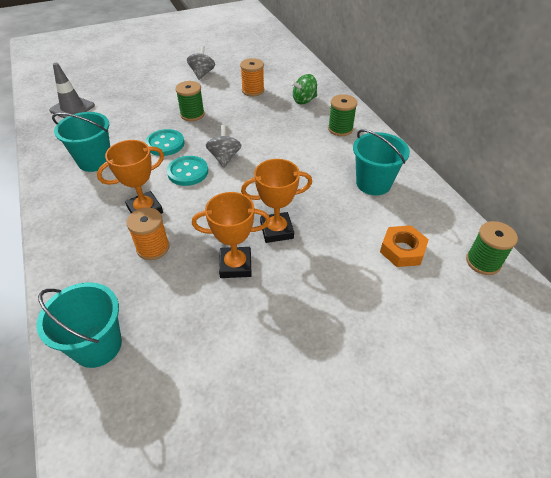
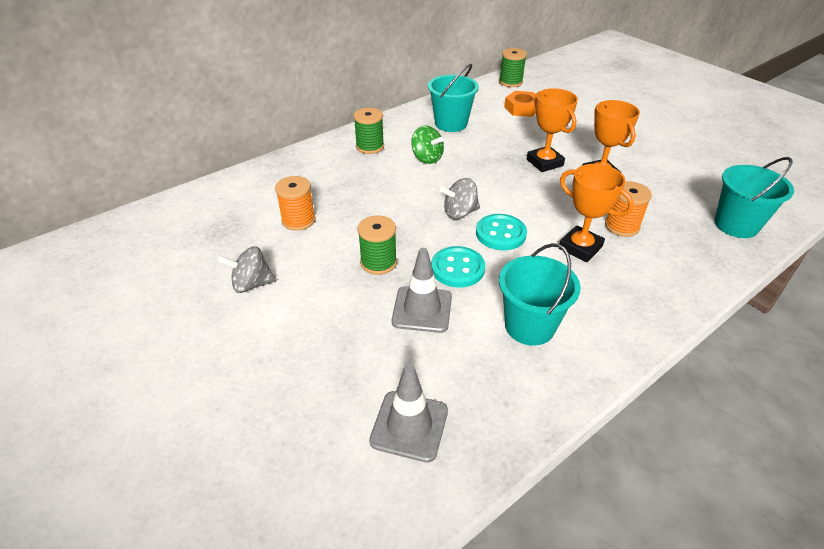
camera: 105 degrees left, 5 degrees down
(141, 124) = (422, 309): none -> grey traffic cone
(304, 100) = (315, 176): green spinning top -> green spinning top (427, 158)

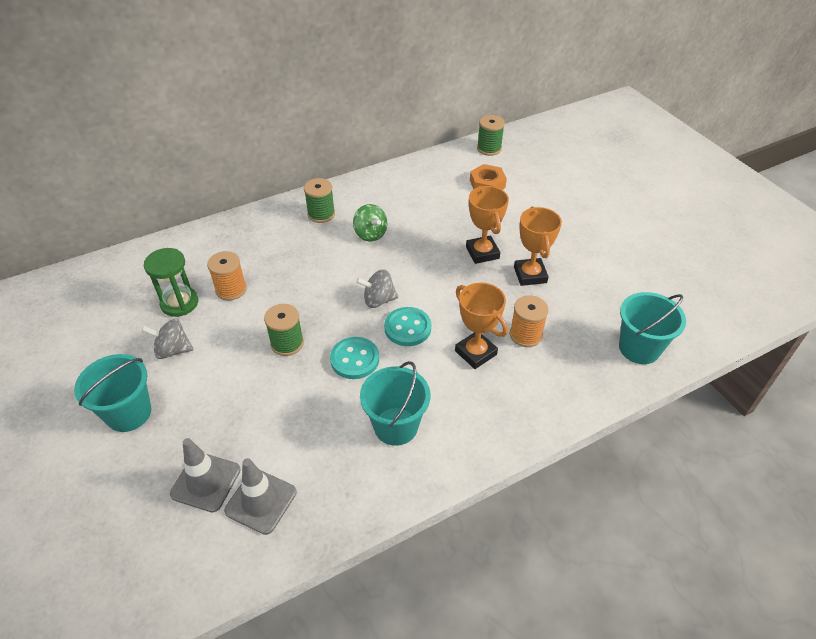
camera: 10 degrees right, 5 degrees up
(245, 239) = (179, 303): none -> green hourglass
(422, 309) = (308, 396): grey traffic cone -> grey traffic cone (206, 482)
(451, 123) = (408, 195): turquoise bucket -> turquoise bucket (129, 413)

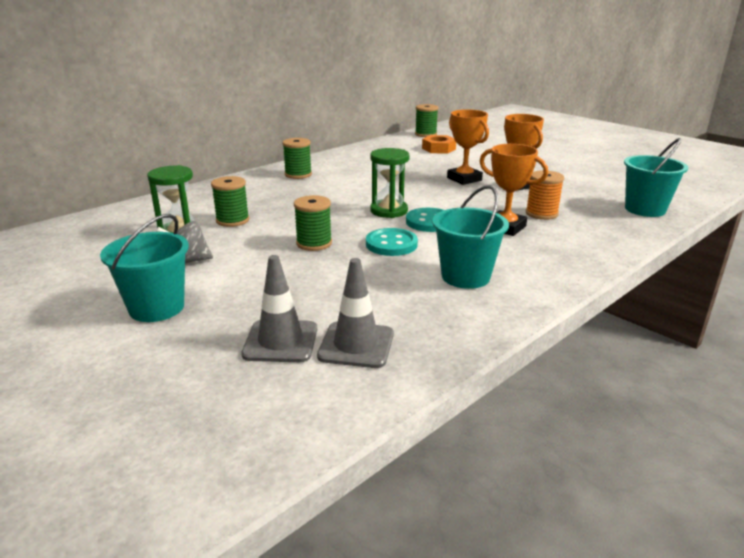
camera: 15 degrees left, 20 degrees down
(231, 289) = (232, 220): orange spool -> green spool
(370, 234) = (353, 180): green spinning top -> none
(378, 300) = (389, 211): grey spinning top -> green hourglass

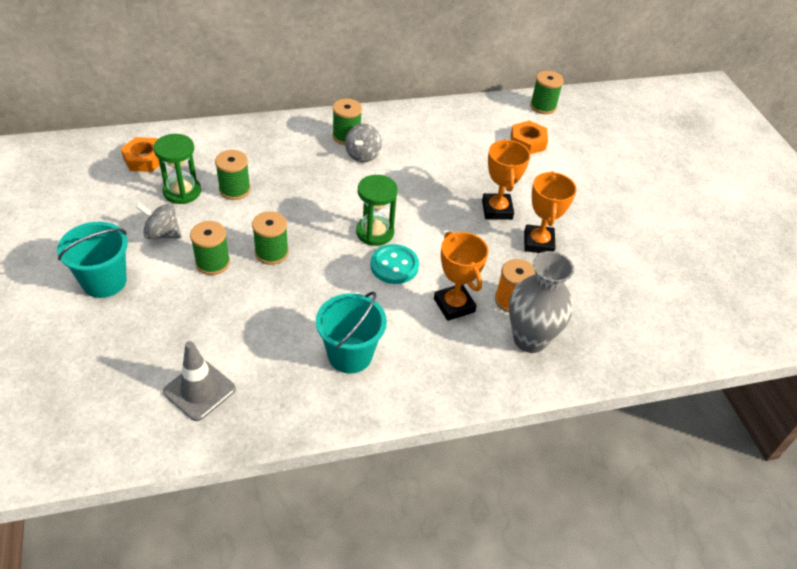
camera: 25 degrees right, 20 degrees up
(117, 226) = (144, 159): none -> orange nut
(264, 264) = (212, 263): none -> green spool
(280, 341) = (155, 360): grey traffic cone -> none
(324, 179) = (363, 155): none -> grey spinning top
(391, 244) = (332, 283): turquoise button -> none
(585, 227) = (530, 339): none -> grey vase
(645, 209) = (625, 341): turquoise bucket -> none

